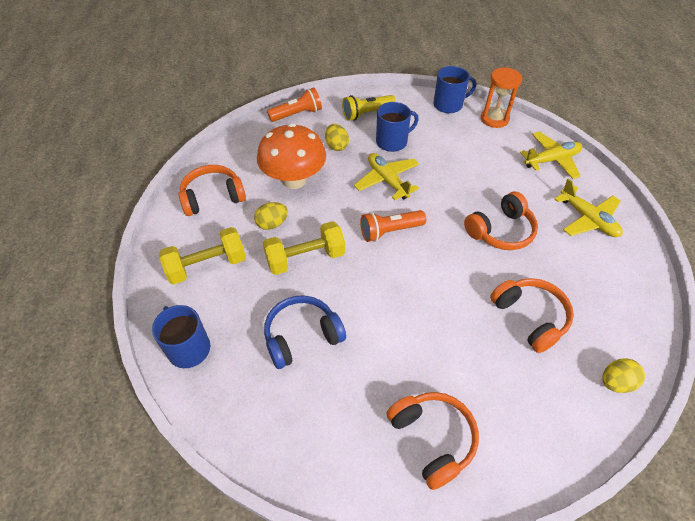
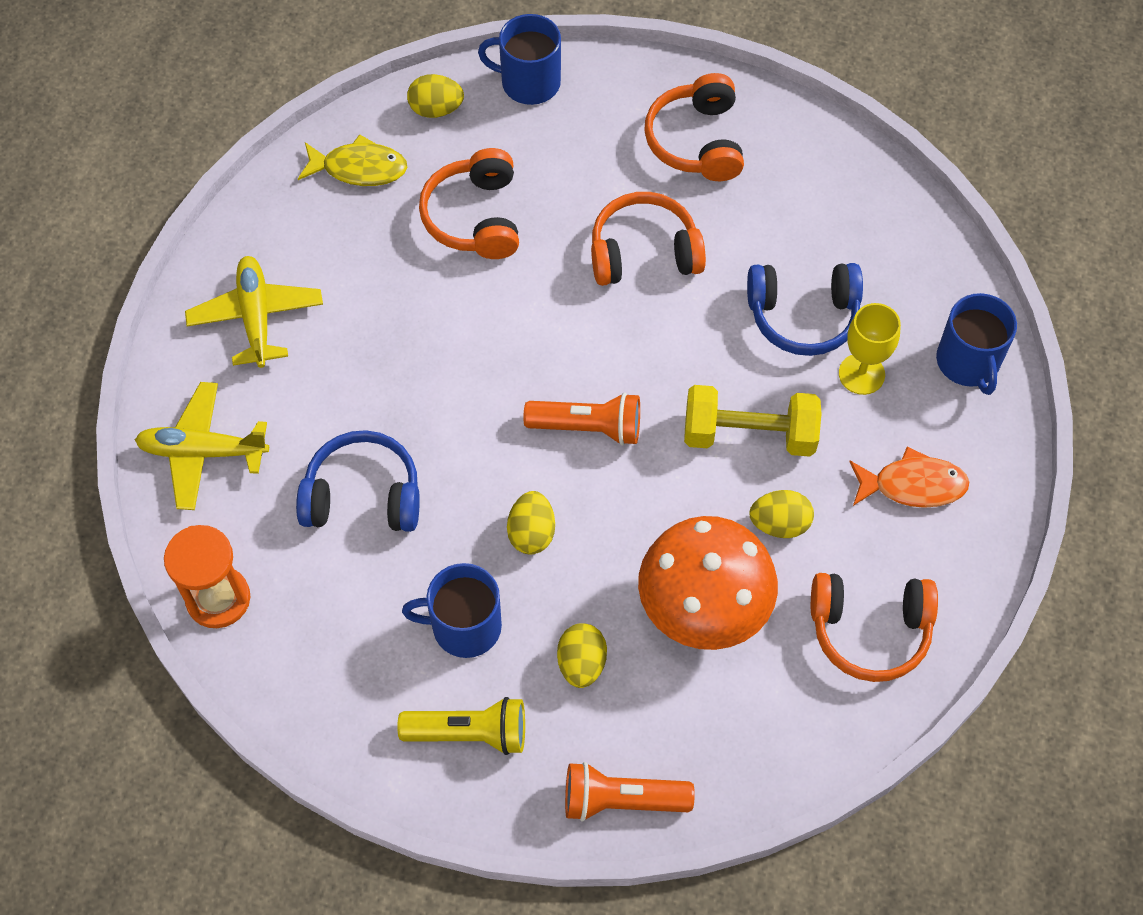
camera: 155 degrees left, 10 degrees up
(207, 266) = (913, 485): yellow dumbbell -> orange fish
(254, 314) = (861, 374): none -> yellow goblet
(387, 180) = (531, 533): yellow plane -> yellow egg
(449, 105) = (278, 683): blue mug -> blue mug (529, 82)
(470, 168) = (363, 495): none -> blue headphones
(501, 231) = (410, 354): orange headphones -> orange headphones (644, 252)
(619, 319) = (359, 168): none -> yellow fish

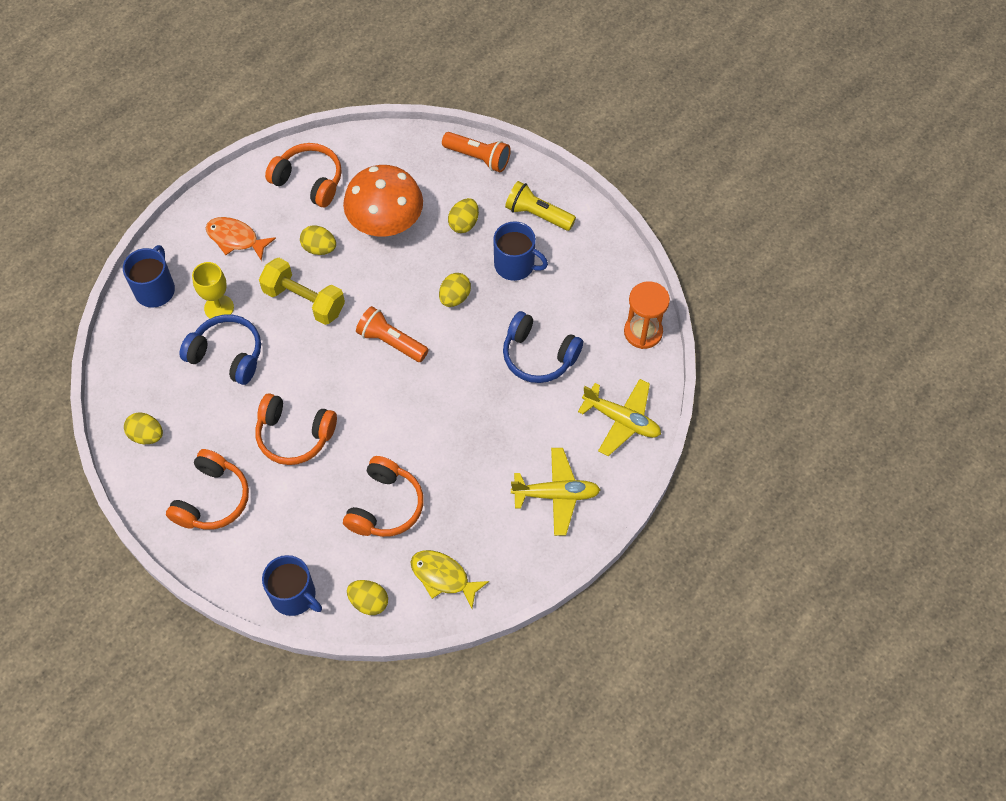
camera: 155 degrees left, 0 degrees up
(256, 317) = (556, 494): yellow plane -> yellow plane turned 105 degrees counterclockwise
(832, 178) = (146, 435): none -> yellow egg

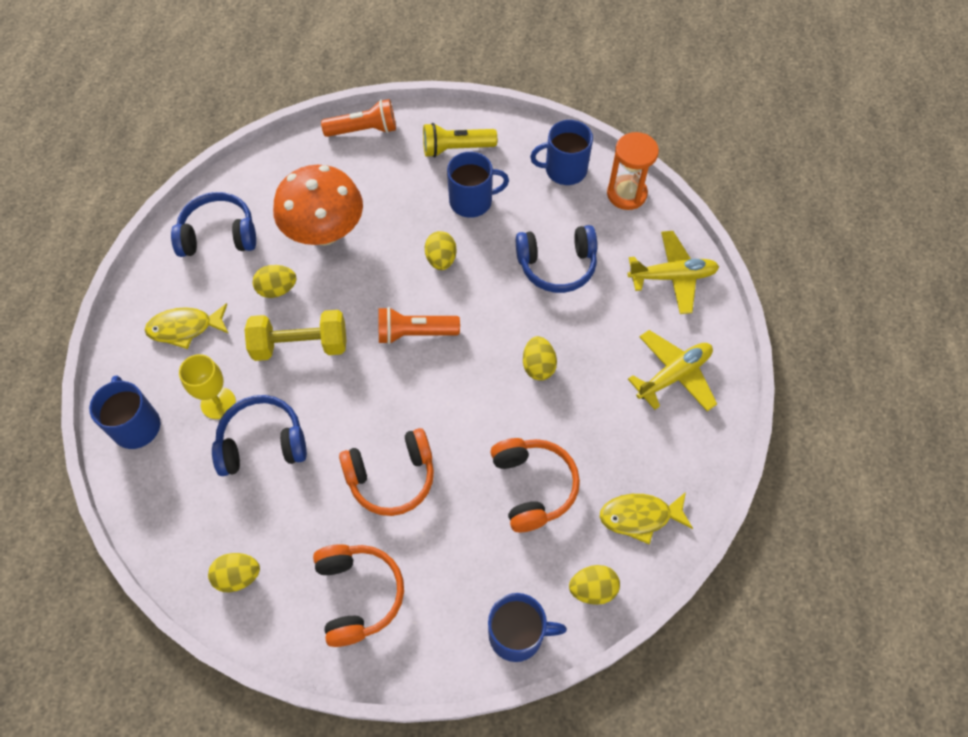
camera: 35 degrees left, 0 degrees up
(235, 239) = (185, 328): orange fish -> yellow fish
(309, 181) = (218, 235): orange headphones -> blue headphones
(464, 223) = (397, 192): yellow egg -> yellow egg (538, 366)
(609, 282) = (564, 170): none -> blue mug

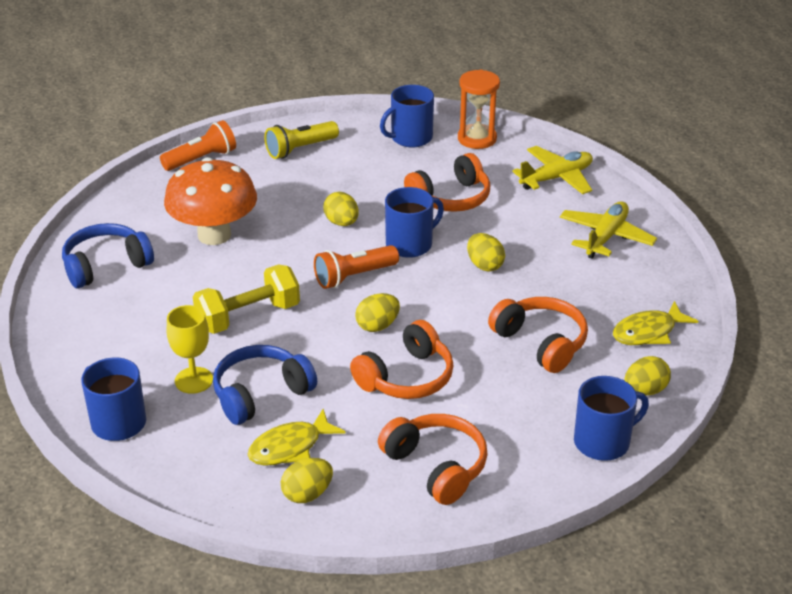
camera: 25 degrees left, 25 degrees down
(185, 328) = (119, 339): yellow fish -> yellow fish (290, 447)
(277, 289) = (195, 286): yellow egg -> yellow egg (377, 326)
(472, 201) = (341, 178): blue mug -> blue mug (410, 244)
(557, 266) = (451, 198): blue headphones -> orange headphones

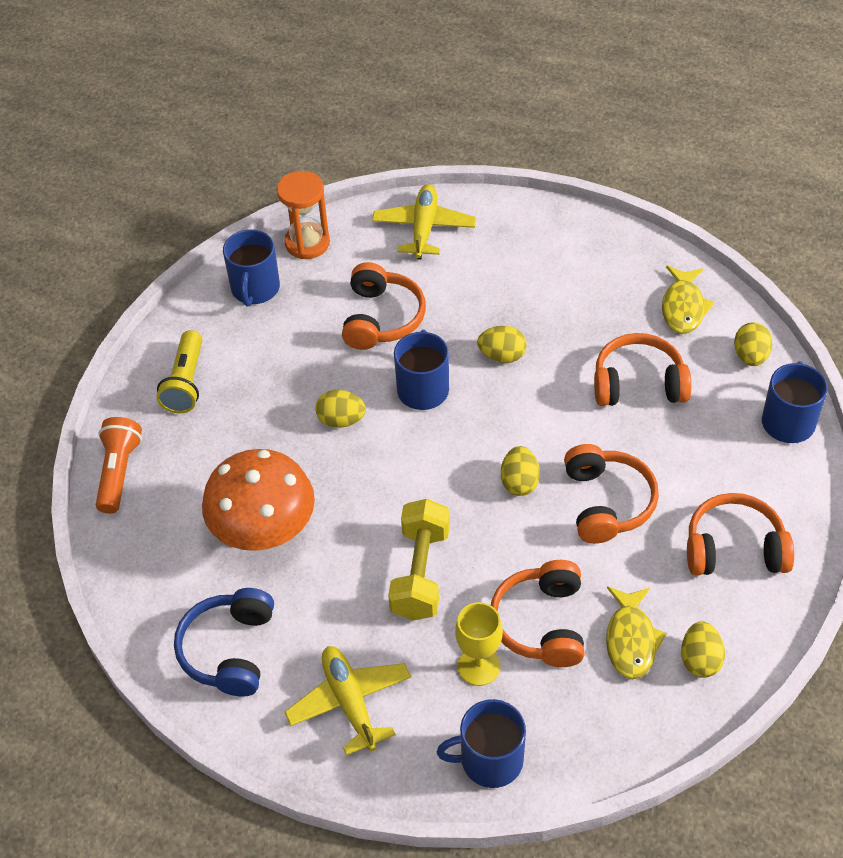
camera: 50 degrees left, 15 degrees up
(260, 394) = (541, 623): blue headphones -> orange headphones
(354, 276) = (433, 458): orange flashlight -> none
(606, 237) = (538, 251): yellow plane -> yellow plane (350, 702)

